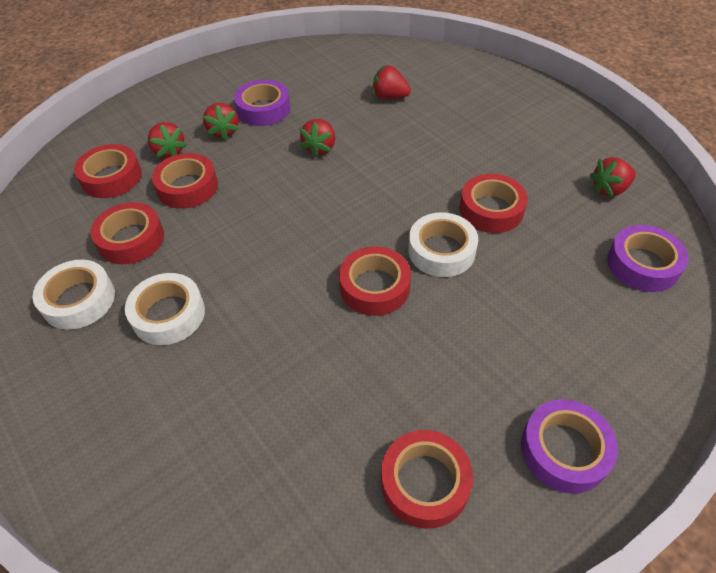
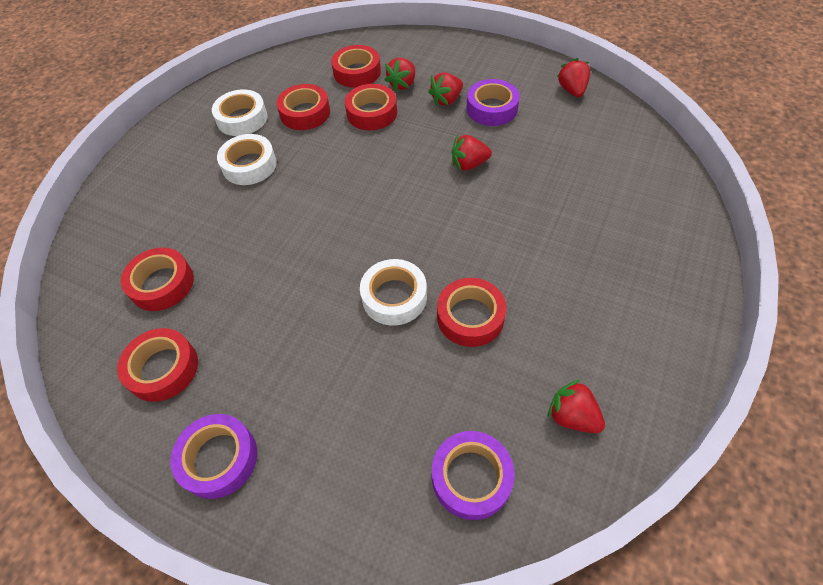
camera: 65 degrees right, 5 degrees up
(374, 287) = (329, 267): red tape -> red tape (162, 284)
(389, 97) = (578, 179): red strawberry -> red strawberry (572, 90)

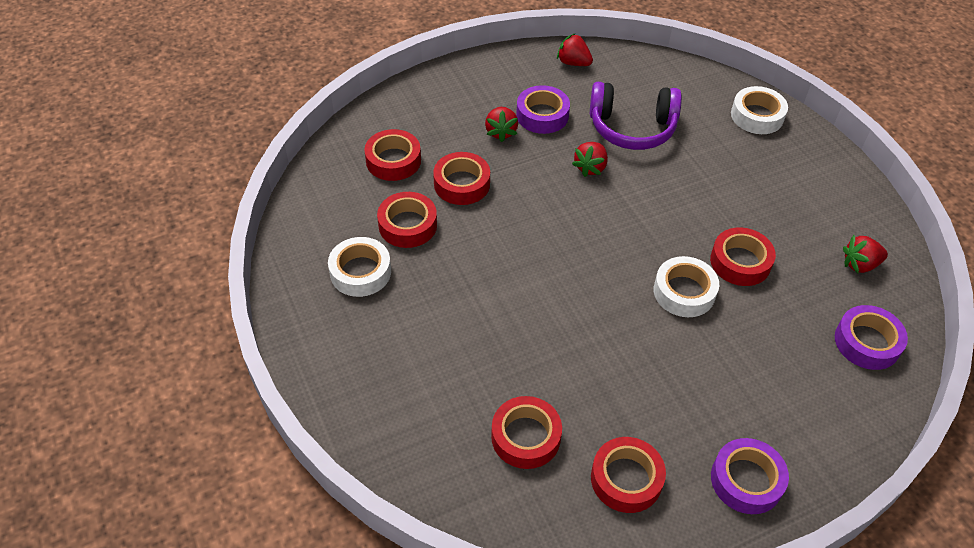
camera: 55 degrees left, 5 degrees down
(249, 165) = (435, 300): white tape -> white tape (757, 116)
(402, 84) = (447, 144): red strawberry -> none
(544, 161) = (632, 128): none -> purple headphones

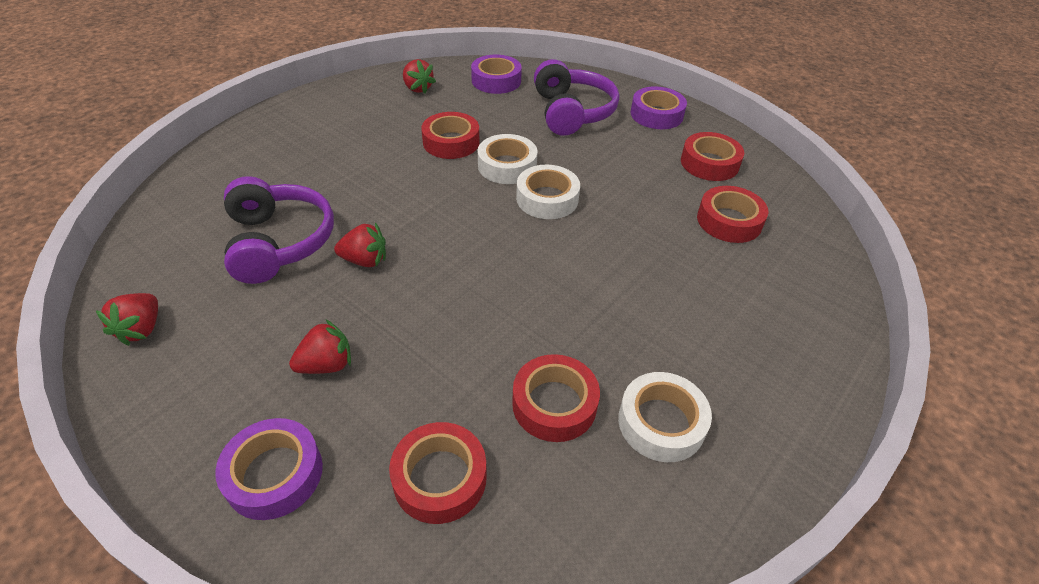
camera: 115 degrees left, 5 degrees down
(462, 184) = (449, 373): red tape -> none
(542, 115) = (276, 330): purple tape -> purple tape (274, 474)
(757, 116) = (231, 158): white tape -> white tape (547, 199)
(774, 390) = (572, 112): none -> purple headphones

